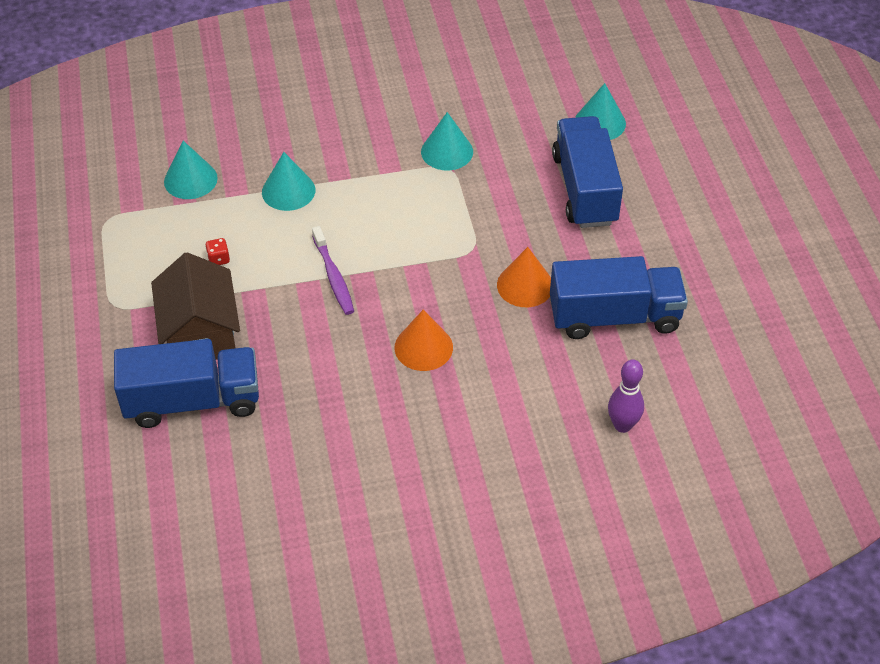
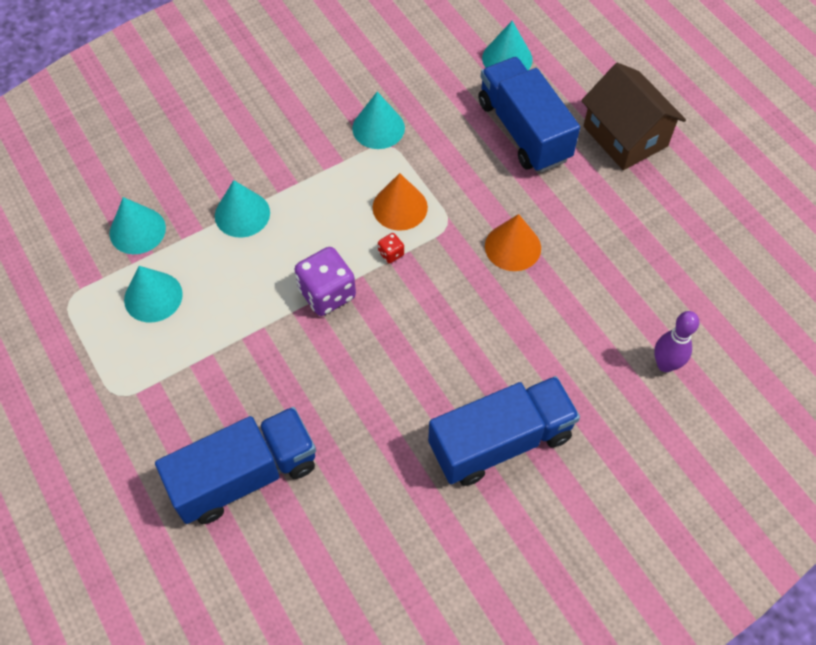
camera: 20 degrees left, 10 degrees up
(180, 236) = (153, 297): none -> turquoise cone
(201, 333) = (221, 398): brown house -> brown house (625, 136)
(218, 259) = (204, 309): red dice -> red dice (391, 254)
(333, 276) = (327, 293): purple toothbrush -> purple dice
(423, 347) = (447, 342): orange cone -> orange cone (400, 207)
(614, 317) = (608, 254): blue truck -> blue truck (500, 441)

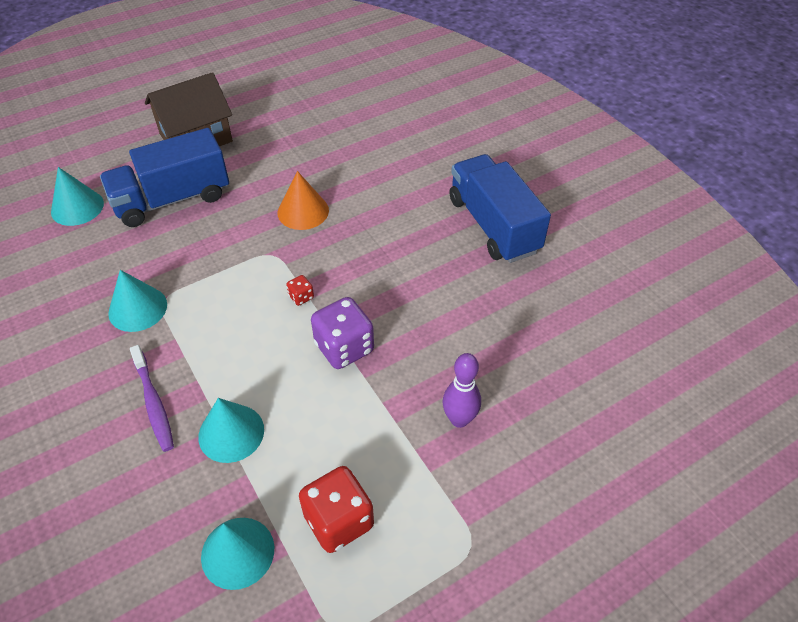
camera: 90 degrees left, 10 degrees down
(153, 297) = (338, 521): turquoise cone -> red dice
(245, 476) = (550, 408): blue truck -> none
(276, 156) = (154, 403): none -> purple toothbrush
(400, 207) = (246, 290): orange cone -> none
(665, 364) = (419, 133): purple bowling pin -> purple bowling pin (459, 419)

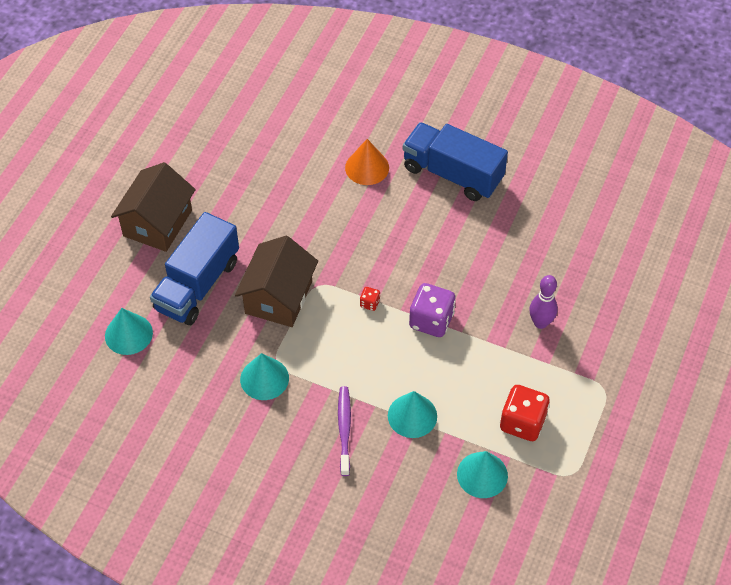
camera: 35 degrees left, 5 degrees up
(154, 403) = (344, 429): purple toothbrush -> purple toothbrush turned 120 degrees counterclockwise
(226, 245) = (278, 297): none -> brown house
(303, 211) = (307, 239): orange cone -> orange cone (367, 167)

